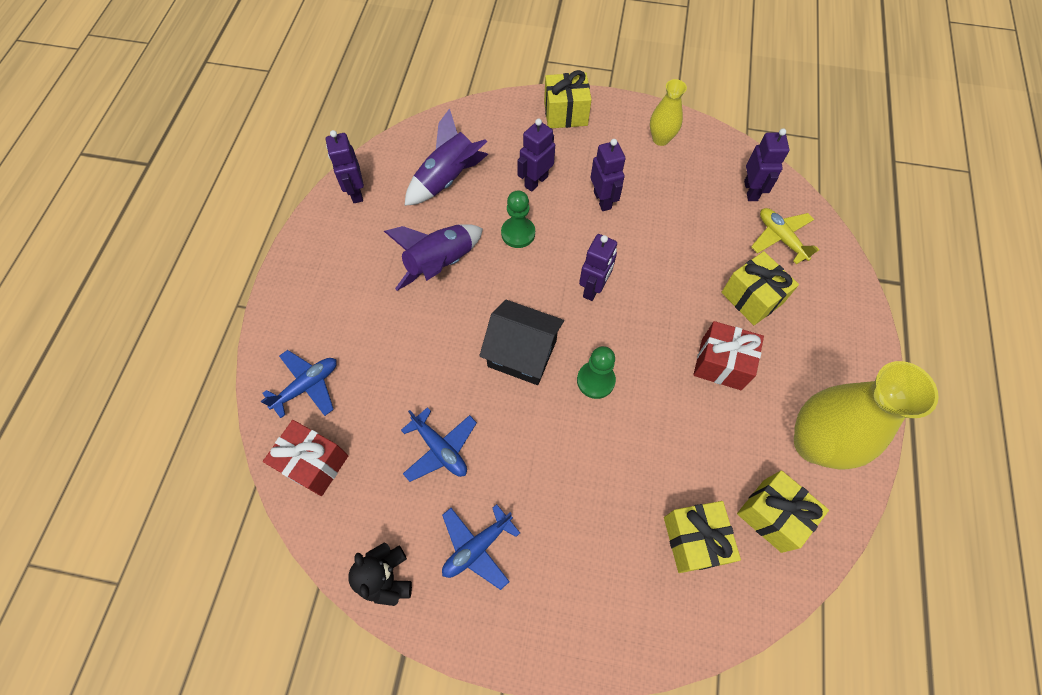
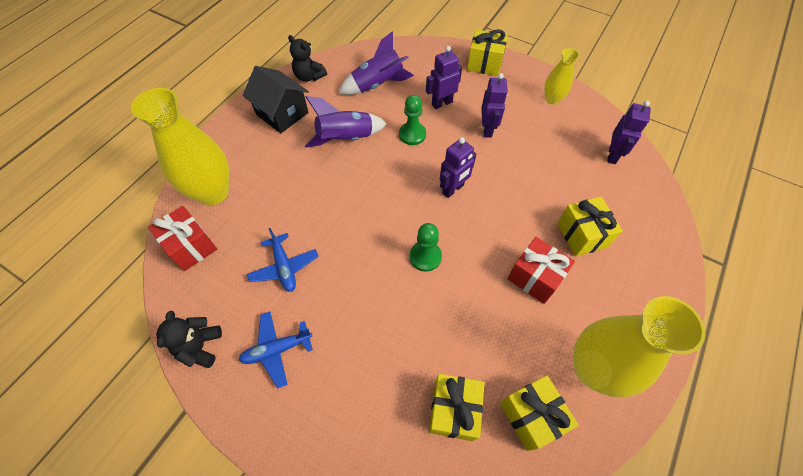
camera: 20 degrees right, 5 degrees down
(307, 386) = (213, 192): blue plane -> yellow vase
(355, 192) = (309, 76): purple robot -> black teddy bear
(522, 353) = (377, 219): black house -> black house (282, 113)
(780, 238) = (624, 197): yellow plane -> none

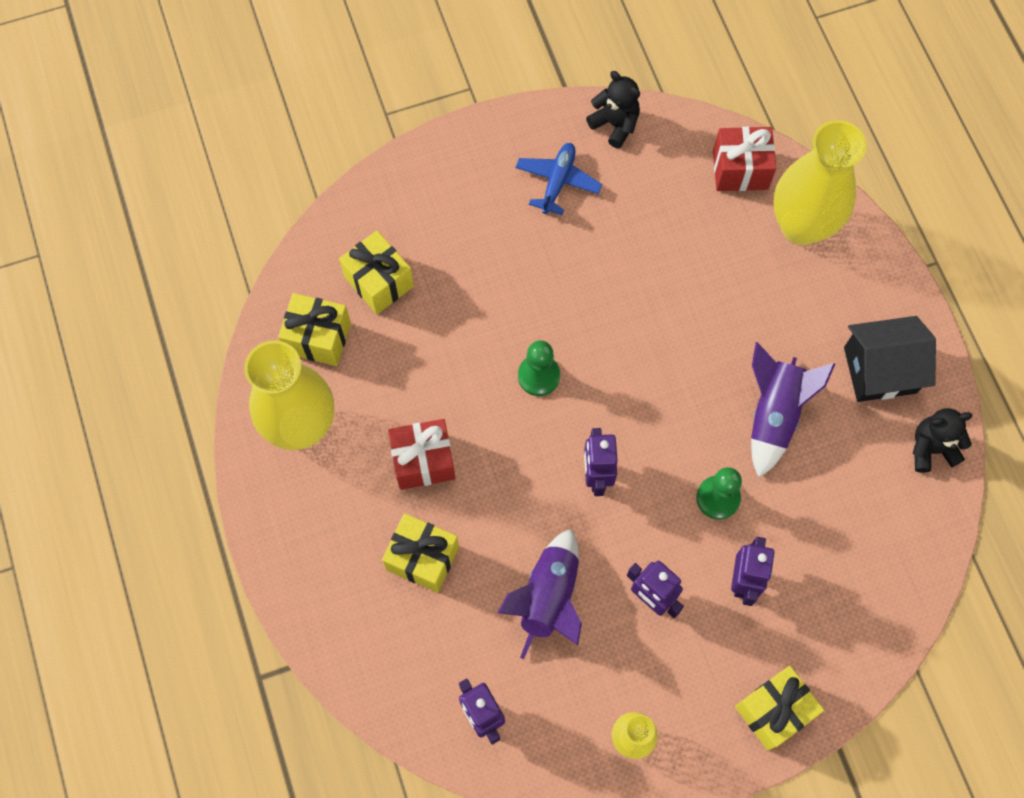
camera: 130 degrees right, 10 degrees up
(284, 267) = (641, 238): blue plane -> none
(377, 85) = (845, 525): purple rocket -> purple rocket (548, 597)

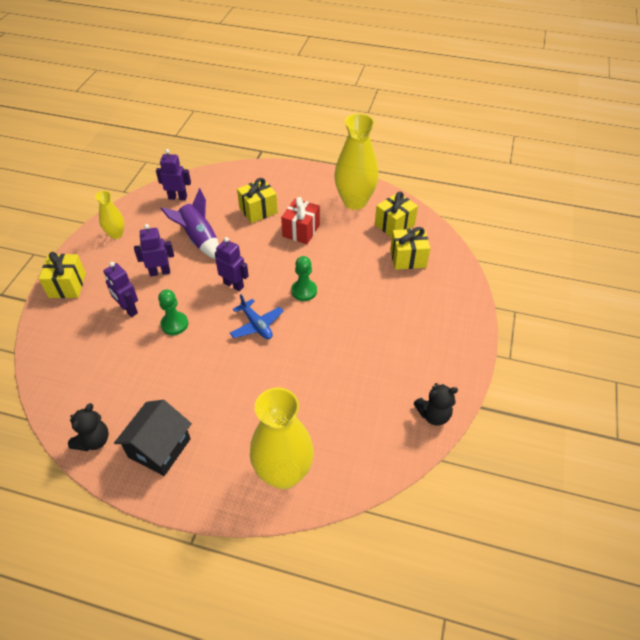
camera: 125 degrees right, 20 degrees down
(557, 181) = (413, 362): blue plane -> blue plane (256, 325)
(740, 170) = (350, 465): red gift -> none
(774, 414) = (189, 376): purple rocket -> none

